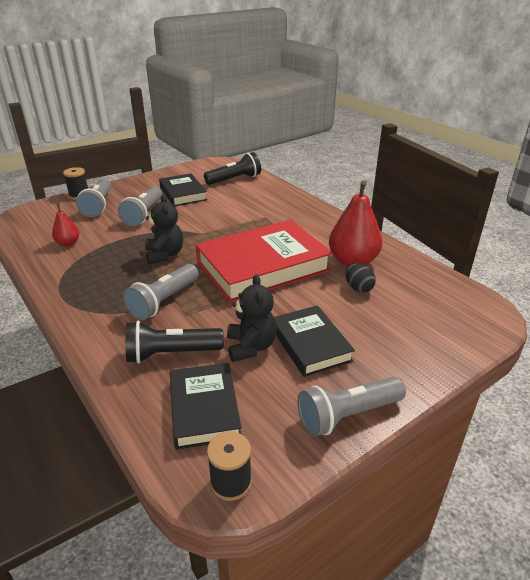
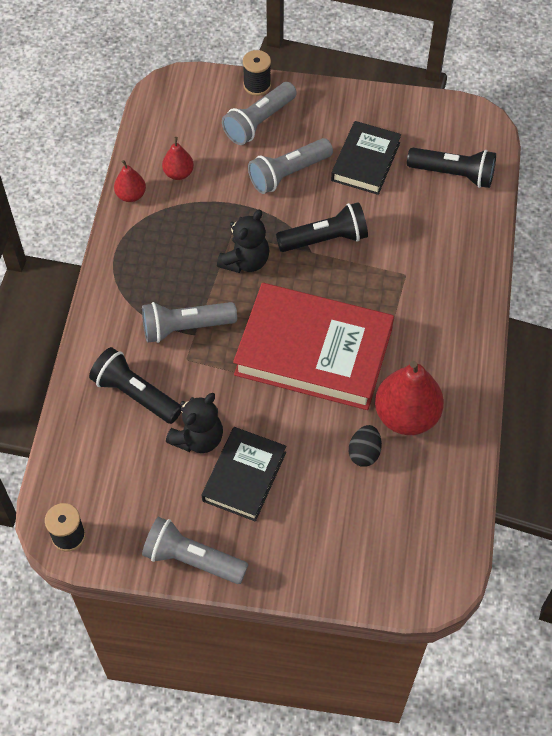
camera: 45 degrees right, 25 degrees up
(42, 266) = (131, 195): none -> red pear
(201, 225) = (325, 239): none -> black flashlight
(204, 409) = (108, 466): black book -> none

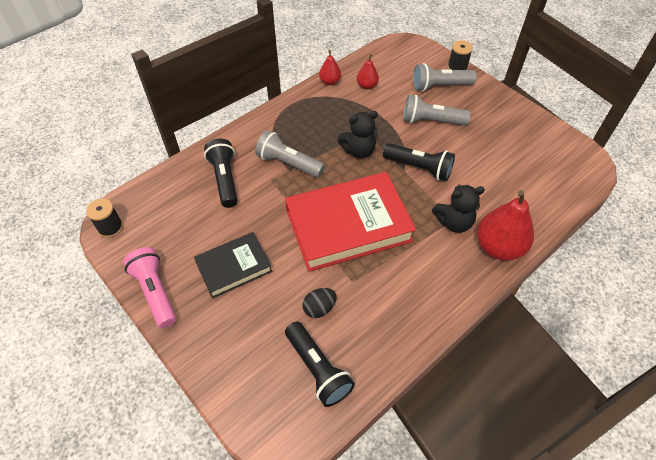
camera: 40 degrees right, 5 degrees down
(192, 559) = (155, 292): grey flashlight -> pink flashlight
(198, 438) = (232, 226): black teddy bear -> black teddy bear (454, 222)
(313, 352) = (348, 225): red book -> red book turned 75 degrees counterclockwise
(366, 161) = (487, 142): black book -> none
(406, 415) = (370, 305): red pear -> red pear (498, 247)
(453, 174) = (542, 182): black flashlight -> black flashlight (318, 369)

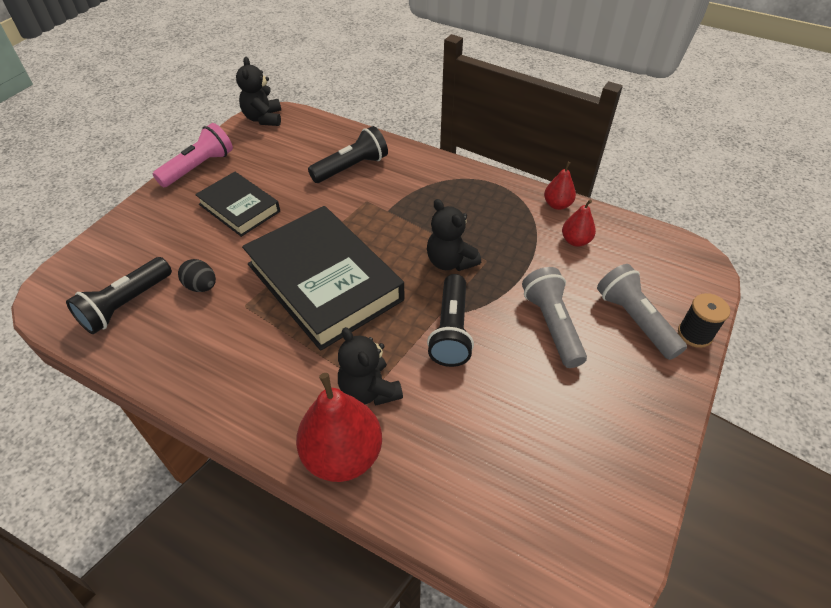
camera: 70 degrees right, 5 degrees down
(110, 227) = (263, 118): black spool -> black teddy bear
(288, 163) = (397, 207): grey flashlight -> none
(348, 225) = (324, 282): red book -> black book

